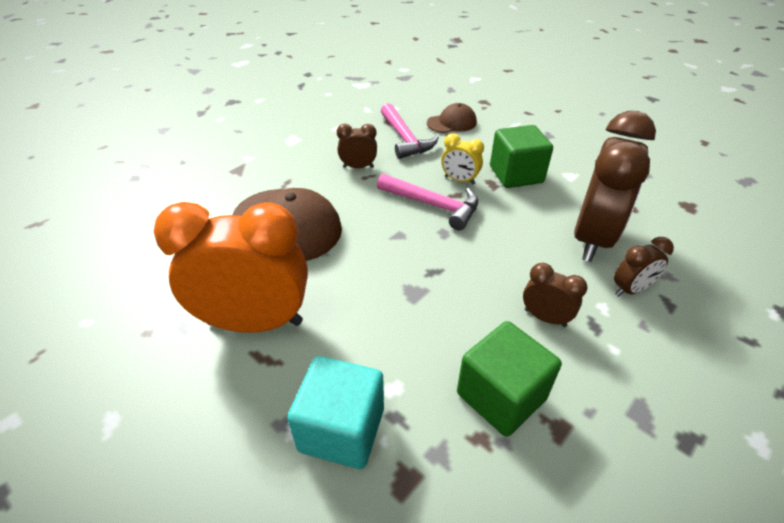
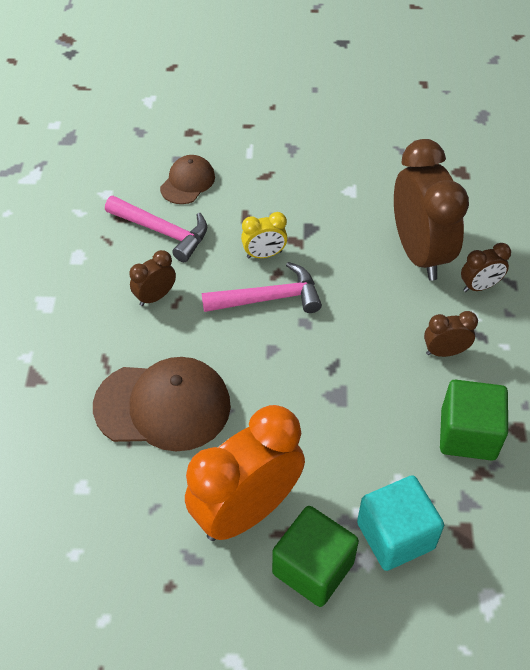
camera: 40 degrees left, 10 degrees up
(516, 175) = (306, 217): green cube -> green cube (313, 568)
(630, 289) = (479, 286): brown clock -> brown clock turned 45 degrees clockwise

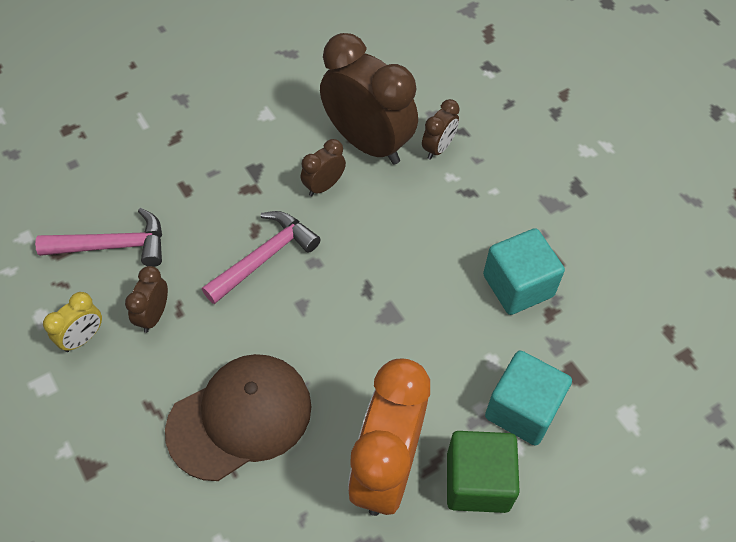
camera: 35 degrees left, 5 degrees up
(187, 182) = (102, 182): brown cap -> none
(264, 254) = (230, 217): yellow clock -> yellow clock (83, 338)
(445, 352) = (450, 223): brown clock -> brown clock (324, 186)
(468, 434) = (518, 285): green cube -> turquoise cube

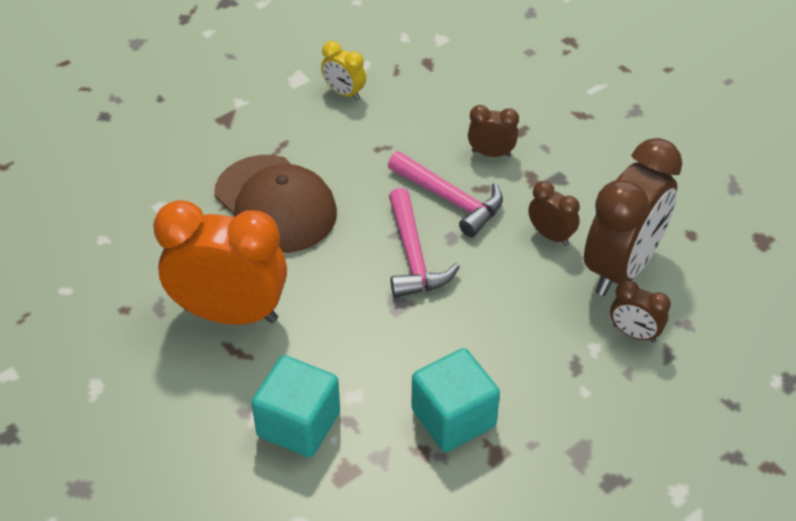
camera: 85 degrees right, 10 degrees down
(113, 246) = (442, 94): pink hammer -> pink hammer (413, 256)
(154, 315) = (373, 132): brown clock -> brown clock (491, 153)
(477, 481) = (218, 387): green cube -> none

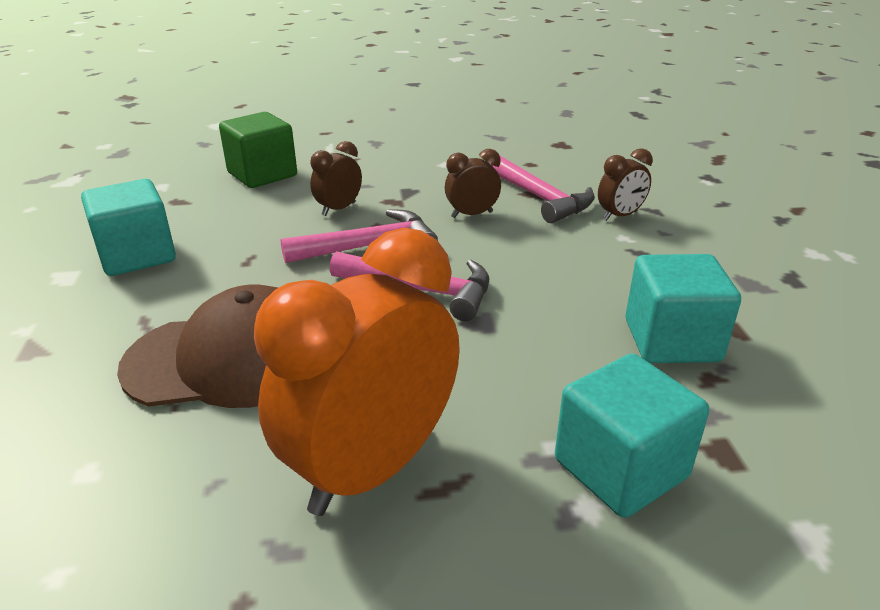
camera: 60 degrees left, 15 degrees down
(344, 93) = (137, 256): yellow clock -> turquoise cube
(508, 79) = (262, 174): none -> green cube
(621, 267) = (540, 198): brown clock -> pink hammer

